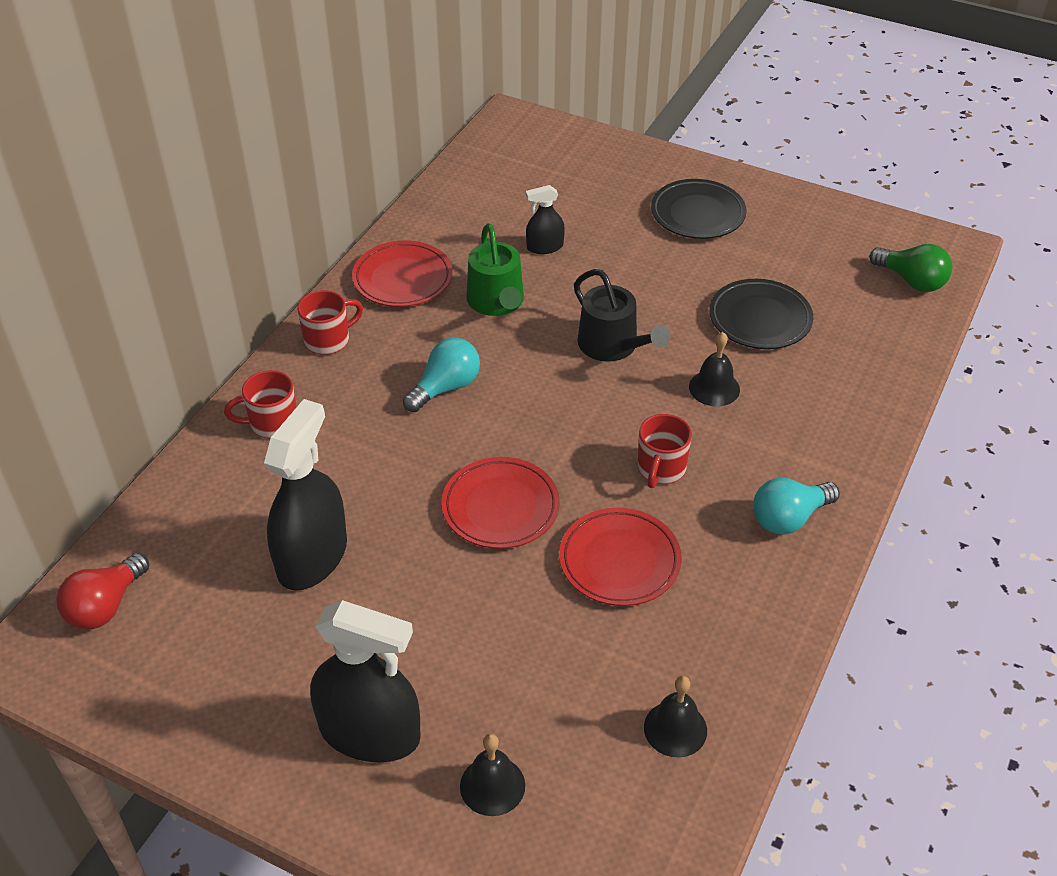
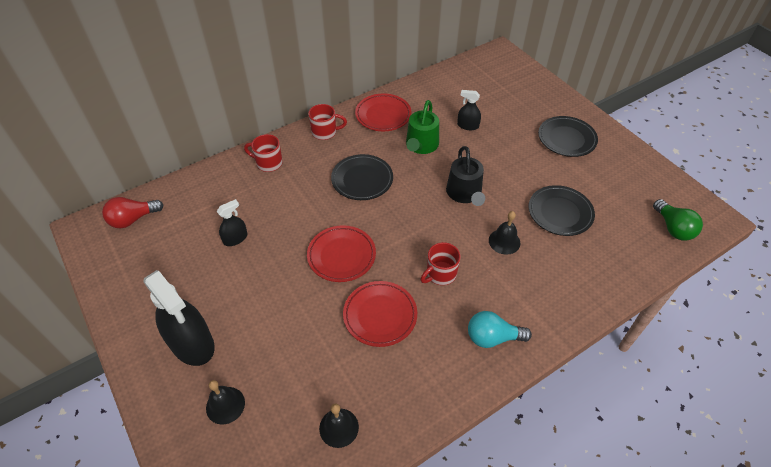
camera: 30 degrees right, 5 degrees up
(312, 556) = (235, 238): black spray bottle -> black spray bottle, size x0.50
(445, 387) = (362, 180): turquoise light bulb -> black plate

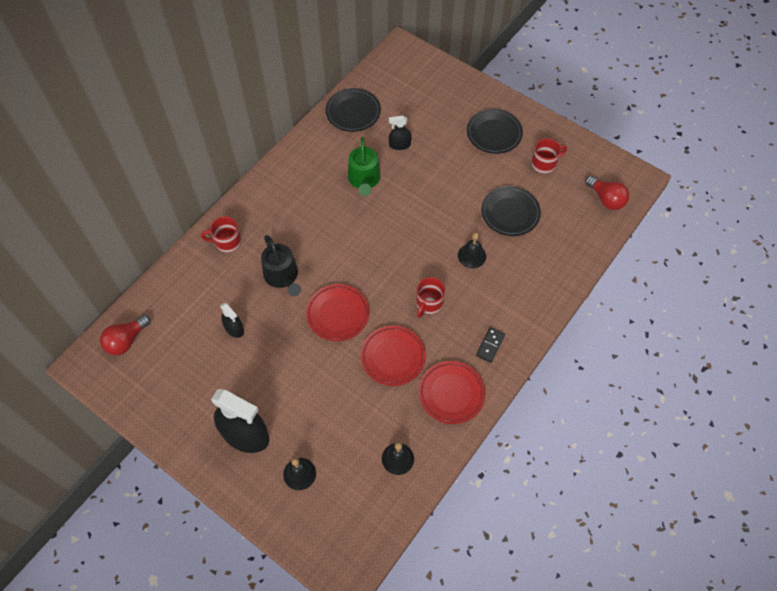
camera: 20 degrees left, 10 degrees up
(235, 238) = (234, 328): black spray bottle -> black spray bottle turned 105 degrees clockwise
(325, 132) = (266, 192): red mug -> red mug (544, 164)
(362, 180) = (324, 233): black plate -> black plate (353, 112)
(383, 115) = (315, 156): red plate -> red plate (451, 393)
(464, 193) = (422, 219): black watering can -> black watering can (282, 276)
(492, 337) = (490, 345): turquoise light bulb -> black domino
(673, 228) = (606, 199): green light bulb -> red light bulb

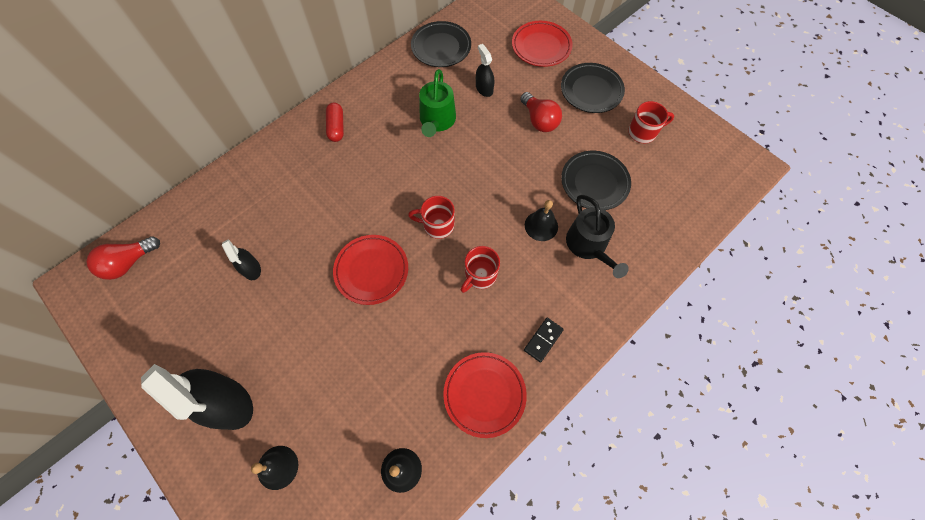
camera: 10 degrees right, 5 degrees up
(227, 242) = (270, 168): red mug -> red mug (437, 225)
(276, 198) = (336, 127): none -> red capsule
(282, 276) = (320, 216): black watering can -> black watering can (588, 245)
(393, 357) = (424, 335): red plate -> red plate (541, 47)
(399, 145) = (484, 88): black spray bottle -> black spray bottle turned 60 degrees clockwise
(606, 199) = (710, 183): red light bulb -> red light bulb (539, 120)

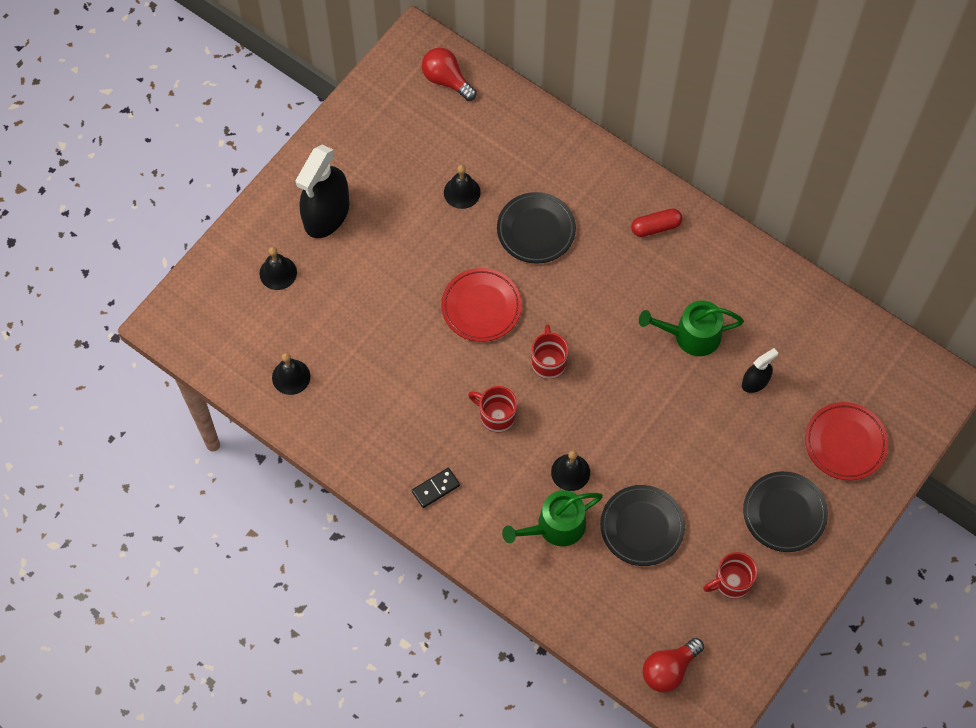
camera: 80 degrees right, 0 degrees up
(251, 268) = (462, 192): black spray bottle -> black bell
(441, 47) = (811, 319): black plate -> black plate (536, 230)
(484, 394) = (370, 439): red plate -> none
(539, 120) = (720, 454): red light bulb -> red light bulb (669, 669)
(543, 340) = (436, 488): black domino -> black domino turned 60 degrees counterclockwise
(588, 245) = (555, 526): black watering can -> green watering can
(643, 132) = (731, 582): red mug -> red mug turned 90 degrees clockwise

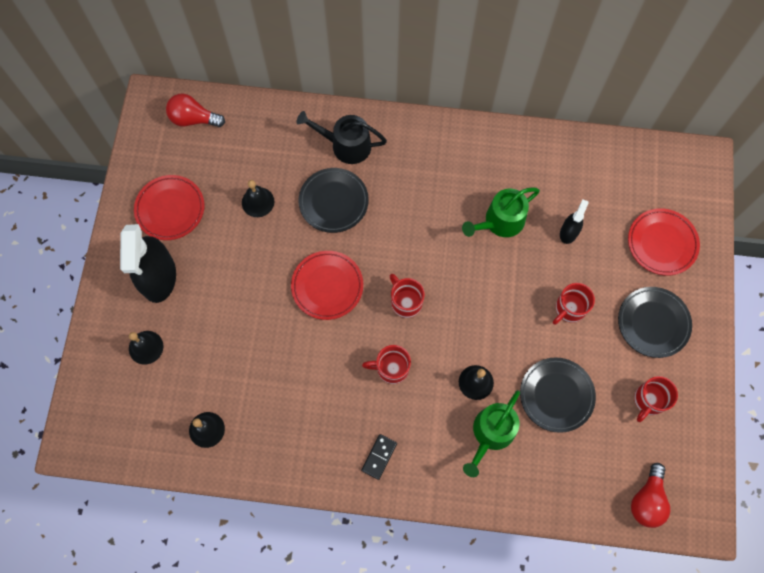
camera: 30 degrees left, 5 degrees up
(374, 156) = (170, 209): none -> red plate
(582, 181) = (346, 145): none -> black watering can
(656, 227) = (423, 151): red capsule -> none
(707, 455) = (569, 309): none -> red mug

